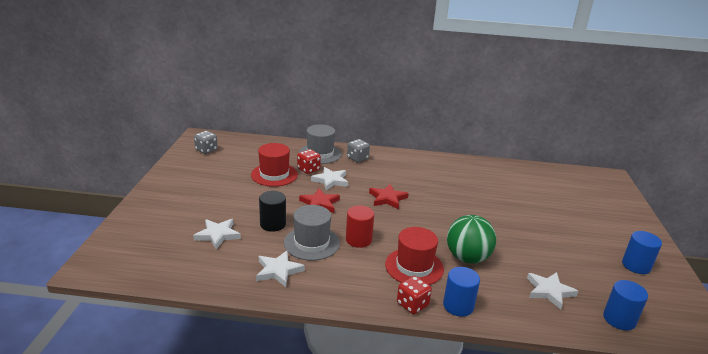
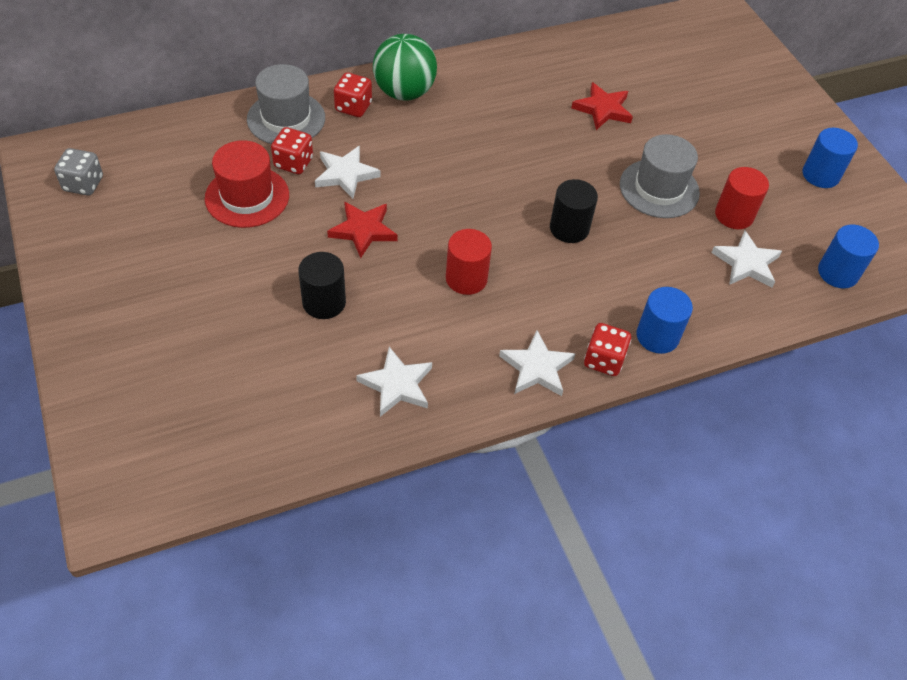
camera: 30 degrees left, 25 degrees up
(218, 235) = (257, 360): white star -> white star (536, 368)
(311, 243) = (406, 313): grey hat -> grey hat (659, 188)
(357, 158) = (353, 107): grey dice -> red dice
(387, 198) = (454, 179): red star -> red star (603, 109)
(414, 267) = (568, 295): red hat -> none
(439, 238) = (569, 228): none -> black cylinder
(467, 258) = (624, 249): green ball -> green ball (404, 92)
(556, 265) = (734, 215): none -> red cylinder

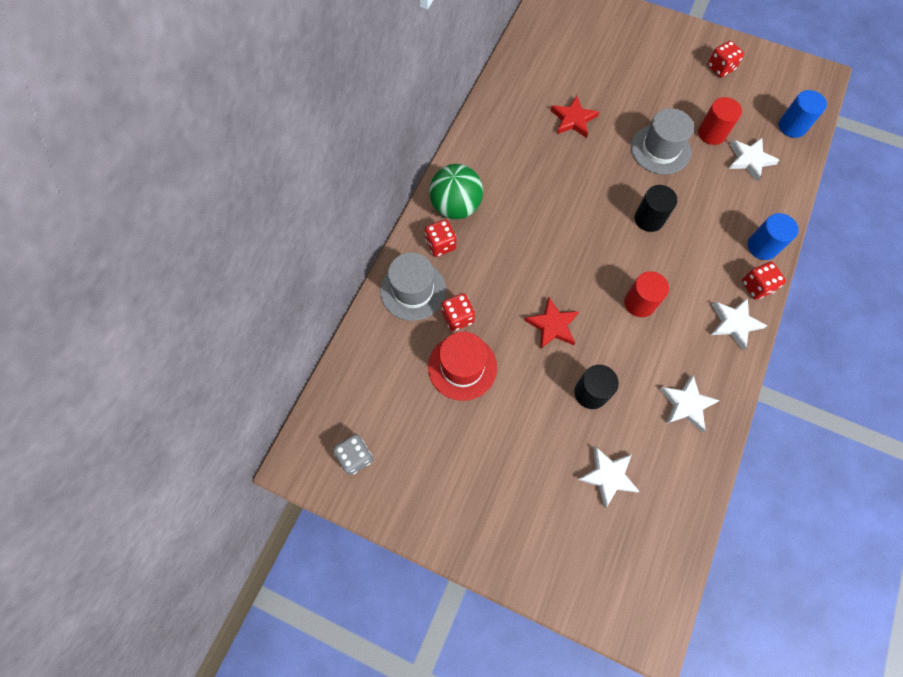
camera: 40 degrees left, 15 degrees up
(345, 174) = (496, 297): white star -> white star (608, 476)
(820, 175) = (720, 68): blue cylinder -> red dice

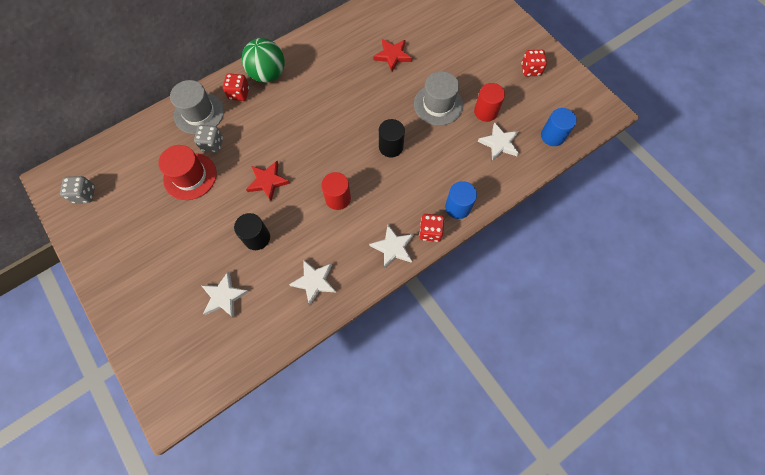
camera: 30 degrees right, 0 degrees up
(457, 317) = (212, 144): red dice -> grey dice

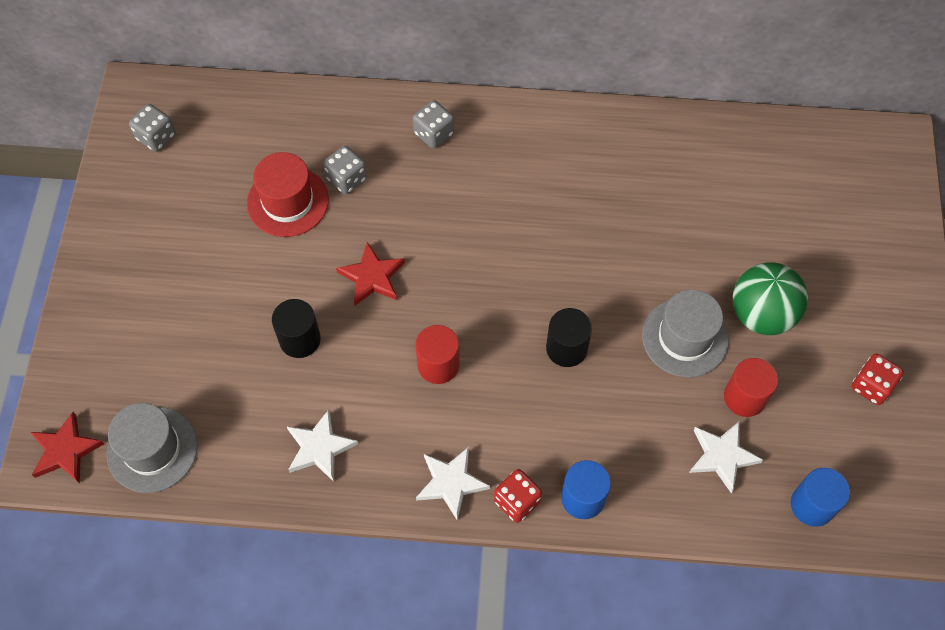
camera: 40 degrees right, 5 degrees down
(199, 113) = (364, 125): grey hat -> grey hat (152, 449)
(224, 296) = (205, 382): white star -> none
(239, 94) = (434, 133): red dice -> grey dice
(268, 74) = (492, 133): green ball -> green ball (761, 314)
(392, 56) = (683, 222): red star -> red star (65, 451)

